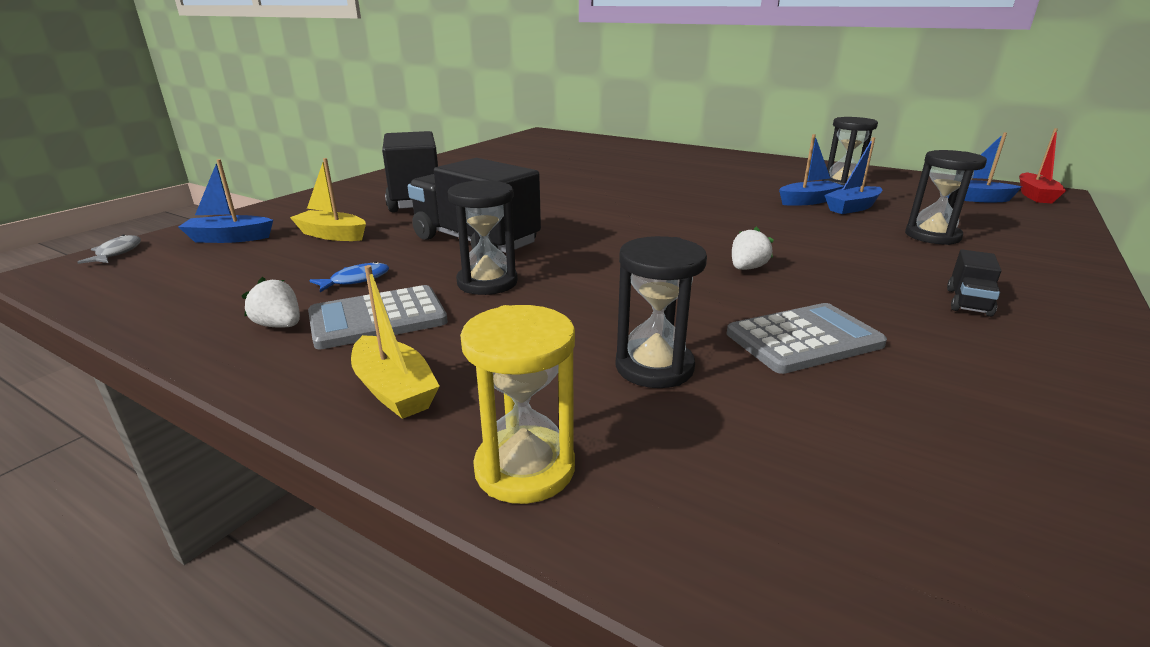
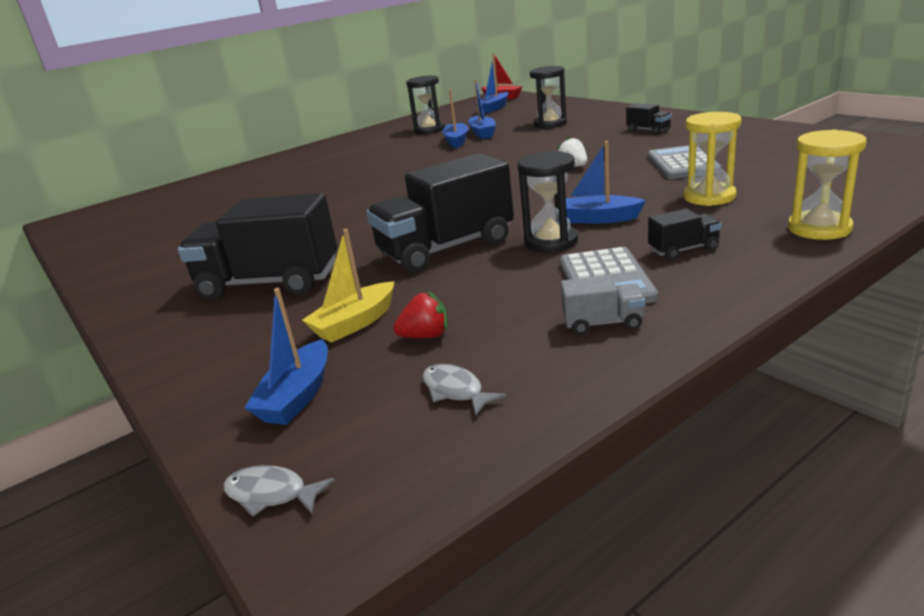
camera: 65 degrees left, 0 degrees up
(198, 282) = (456, 391): none -> grey fish
(279, 325) = (603, 323): white strawberry -> grey truck
(296, 260) = (425, 336): none -> red strawberry
(356, 280) = (510, 297): blue fish -> none
(394, 390) = (730, 266): yellow boat -> none
(454, 357) = (683, 250): none -> black truck
(557, 299) = (598, 219): none -> blue boat
(654, 367) = (709, 197): black hourglass -> yellow hourglass

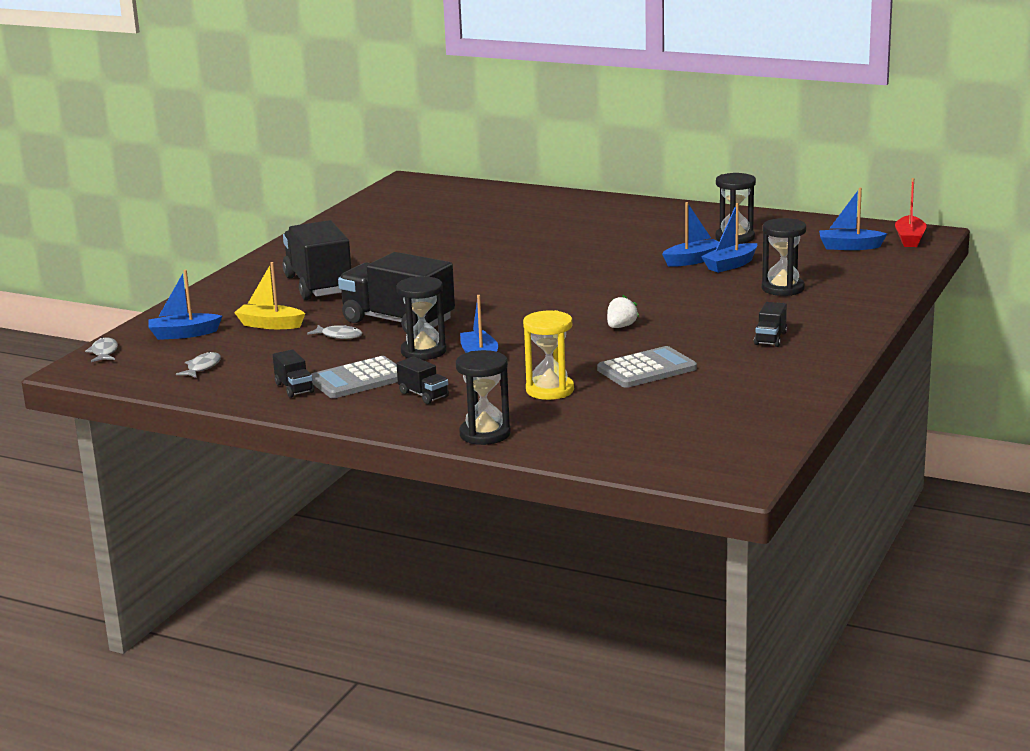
camera: 60 degrees right, 5 degrees down
(425, 336) = (260, 347): red strawberry -> none
(450, 282) = (339, 336): none -> grey fish
(603, 323) = (294, 388): grey truck -> black truck
(819, 228) = (485, 434): yellow hourglass -> black hourglass

